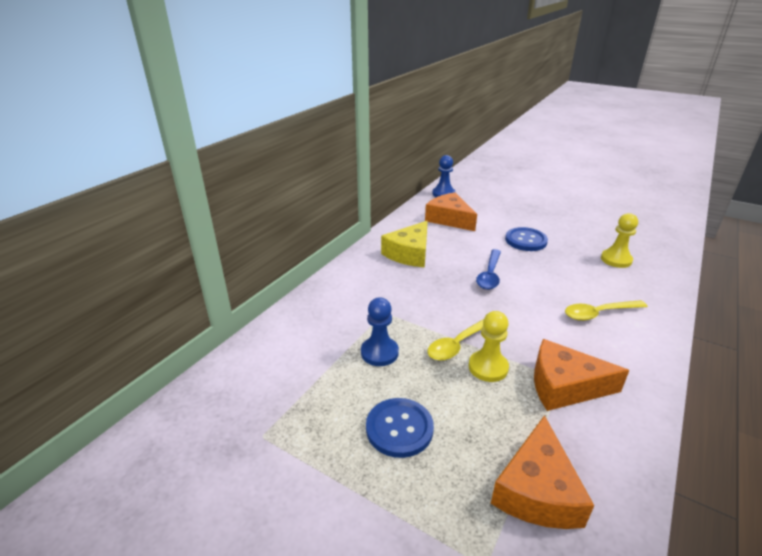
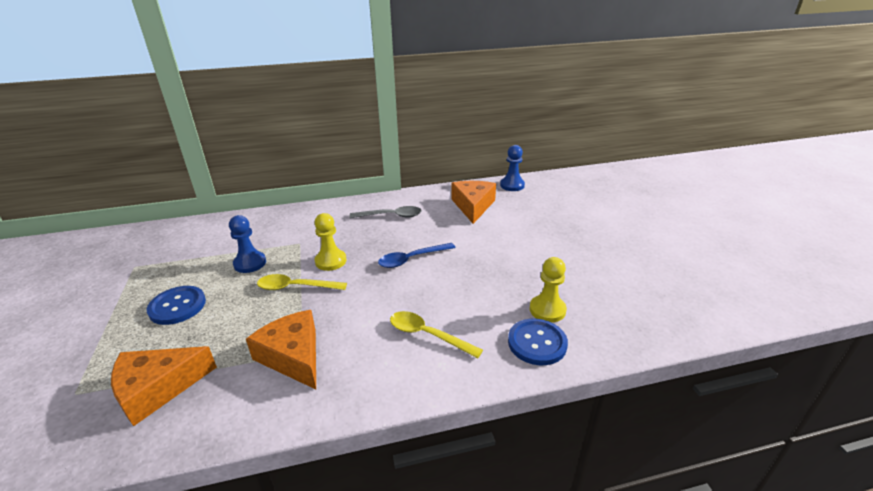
camera: 45 degrees right, 0 degrees up
(409, 253) = (391, 216): yellow cheese -> grey spoon
(488, 367) = (279, 311): yellow pawn -> yellow pawn (330, 261)
(526, 240) = (499, 251): blue button -> blue button (537, 343)

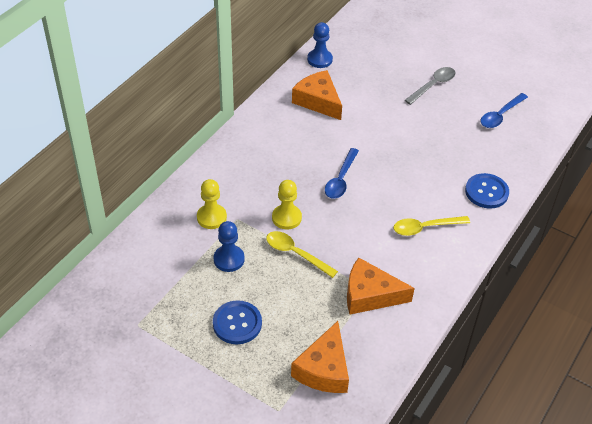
camera: 45 degrees left, 15 degrees up
(295, 287) = (295, 253): yellow spoon -> yellow spoon turned 75 degrees clockwise
(391, 216) = (269, 148): grey spoon -> grey spoon (433, 85)
(547, 310) = (468, 165): yellow pawn -> yellow pawn (211, 217)
(640, 288) = (500, 115): none -> blue spoon

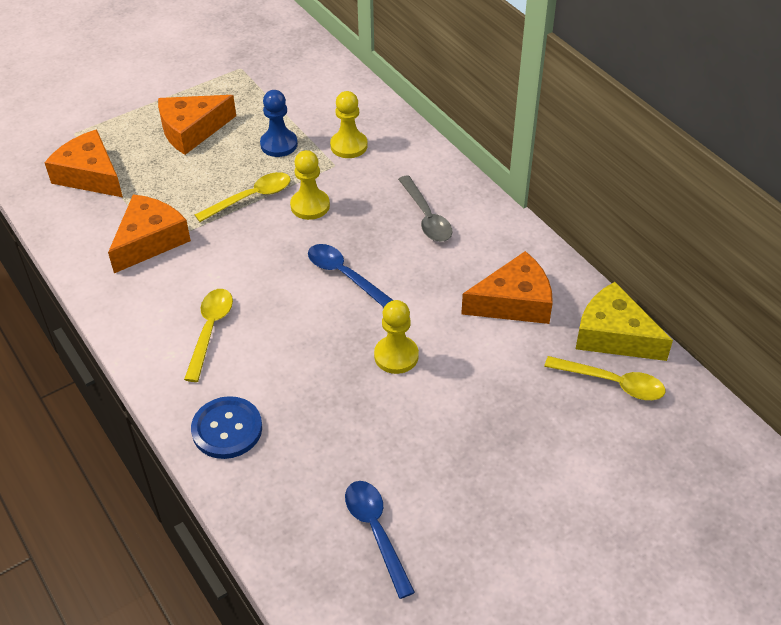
camera: 115 degrees right, 0 degrees up
(237, 323) = (192, 130): blue button -> orange cheese
(319, 59) = (614, 335): blue pawn -> yellow cheese
(353, 55) = (613, 383): none -> yellow spoon
(389, 138) = (396, 356): none -> yellow pawn
(433, 85) = (493, 465): grey spoon -> grey spoon (426, 217)

